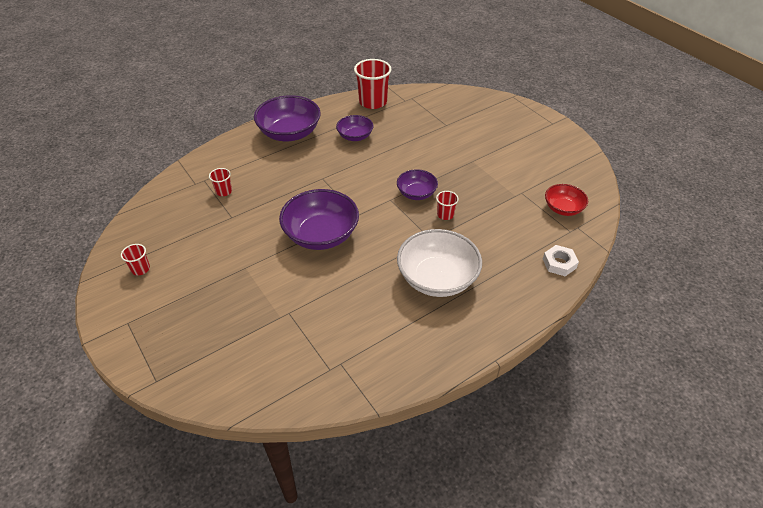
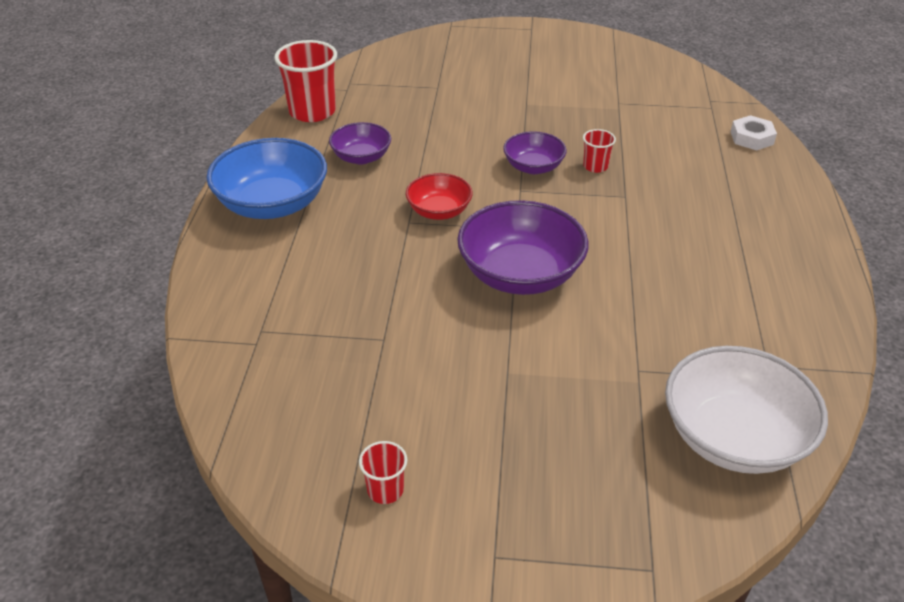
camera: 50 degrees left, 5 degrees down
(224, 191) = (315, 322): red cup -> none
(289, 133) = (272, 204): purple bowl -> blue bowl
(437, 278) = (695, 224): white bowl -> white bowl (734, 437)
(563, 208) = (673, 93): red bowl -> red bowl (439, 211)

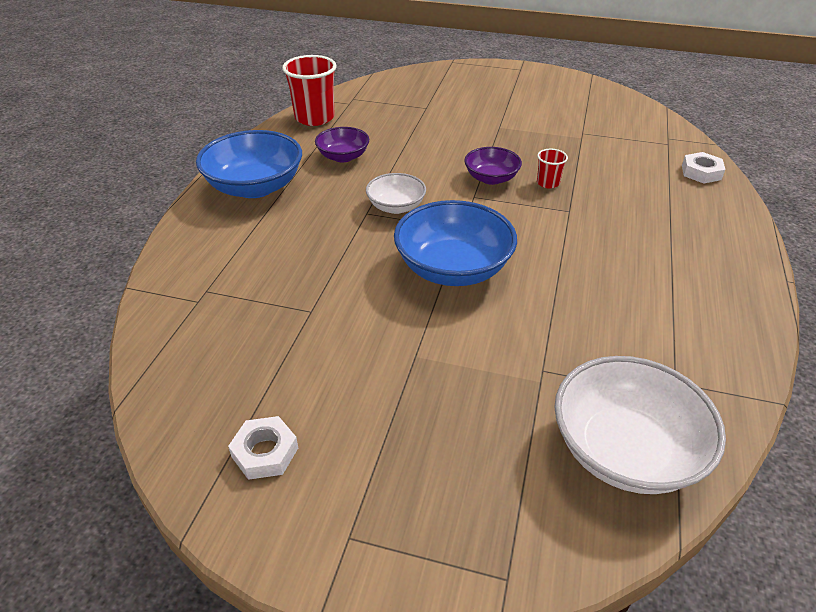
camera: 10 degrees right, 0 degrees up
(385, 490) = (265, 452): red cup -> white nut
(439, 211) = (396, 207): red bowl -> white bowl
(520, 274) = (453, 268): purple bowl -> blue bowl

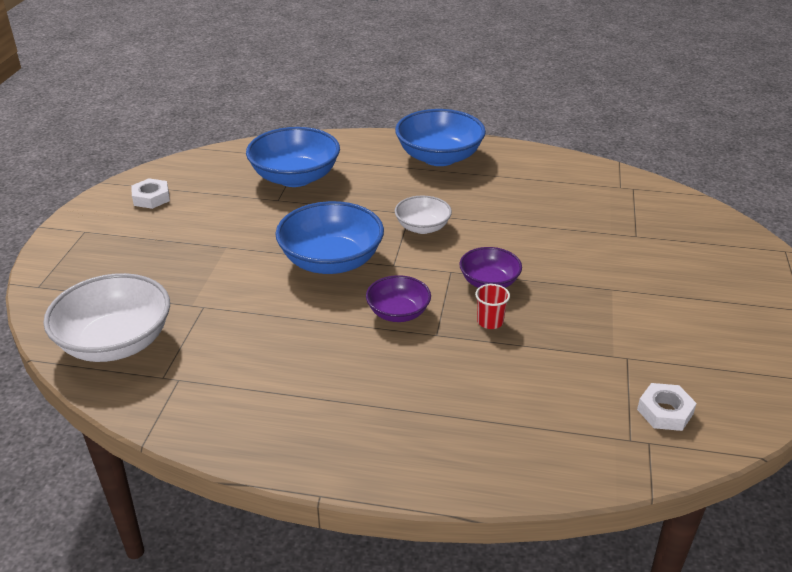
camera: 85 degrees right, 5 degrees down
(258, 296) = (295, 177): none -> blue bowl
(314, 118) = (576, 171): red cup -> none
(343, 157) = (504, 193): purple bowl -> purple bowl (398, 313)
(701, 172) = (556, 462): white nut -> white nut (665, 412)

